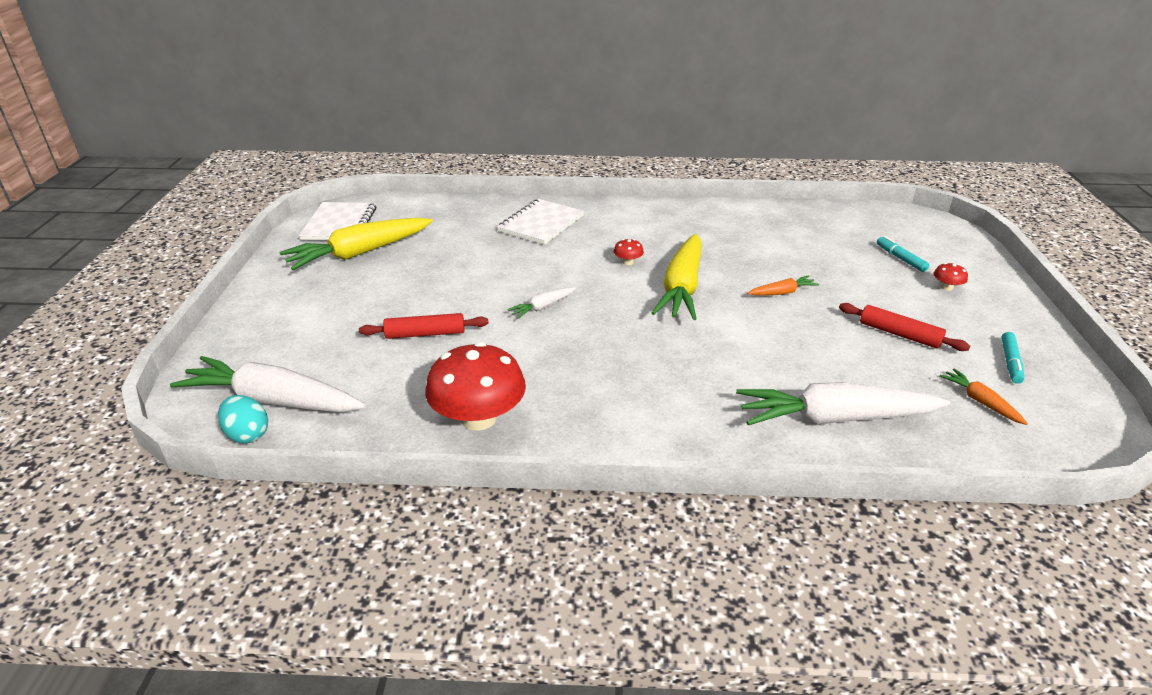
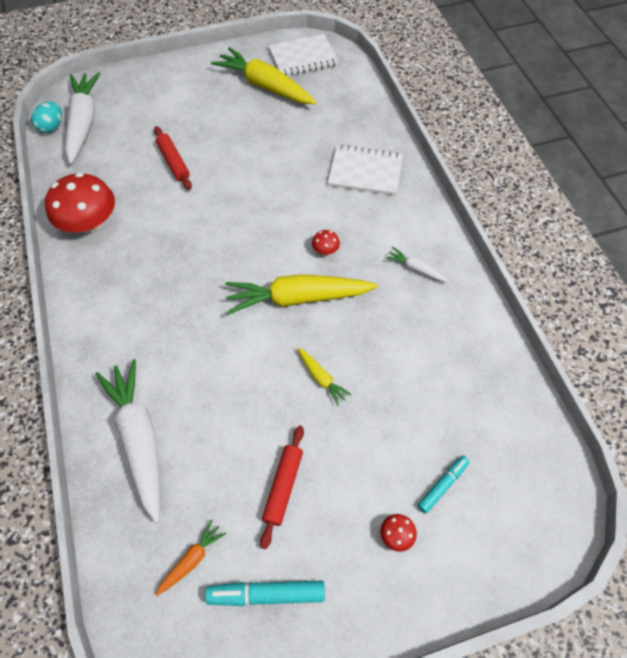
camera: 70 degrees right, 25 degrees up
(543, 307) = (231, 214): white carrot -> white carrot (416, 269)
(782, 292) = (321, 378): orange carrot -> yellow carrot
(1010, 362) = (266, 594): turquoise marker -> turquoise marker, size x1.52

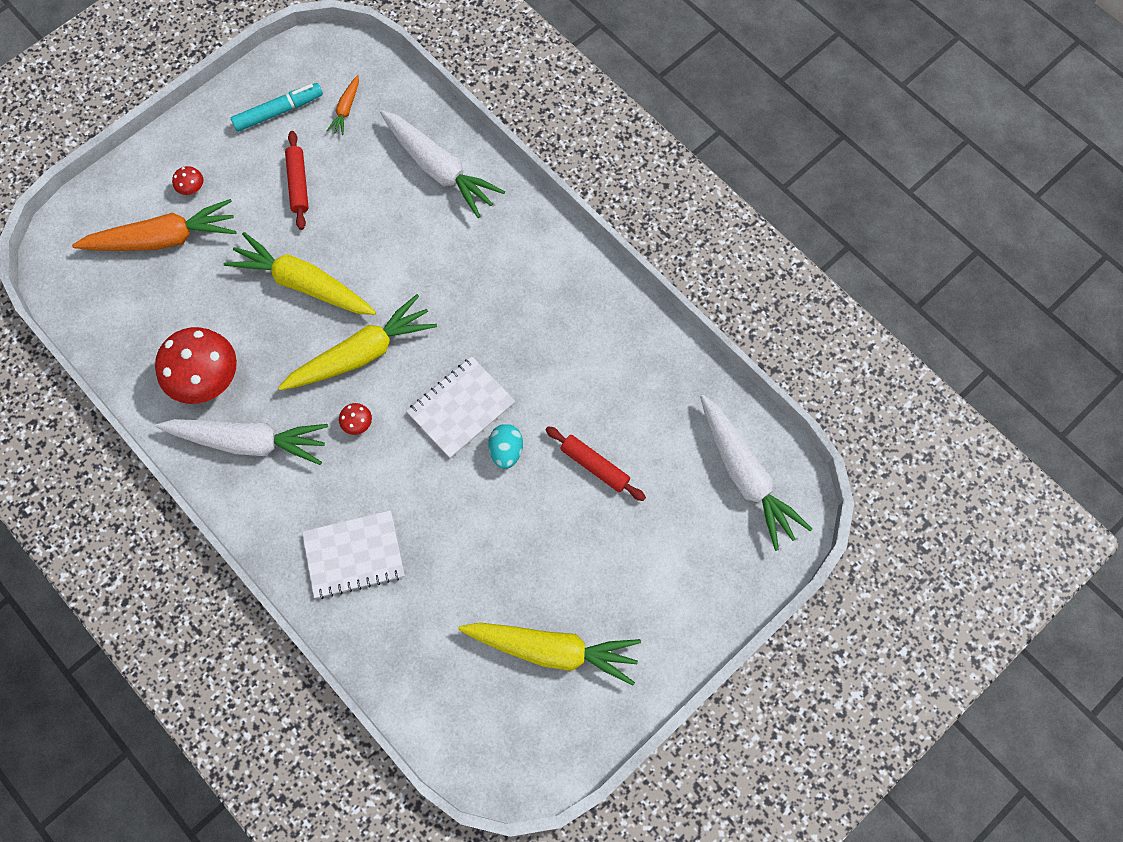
camera: 155 degrees right, 10 degrees up
(52, 127) = (779, 452): turquoise egg -> turquoise egg (506, 451)
(89, 223) = (633, 345): red mushroom -> red mushroom (206, 378)
(303, 57) = (528, 737): white notebook -> white notebook (461, 408)
(321, 378) = (303, 284): yellow carrot -> yellow carrot, size x2.18
(416, 269) = (249, 442): white carrot -> white carrot, size x2.18
(442, 485) = (163, 239): turquoise marker -> orange carrot

